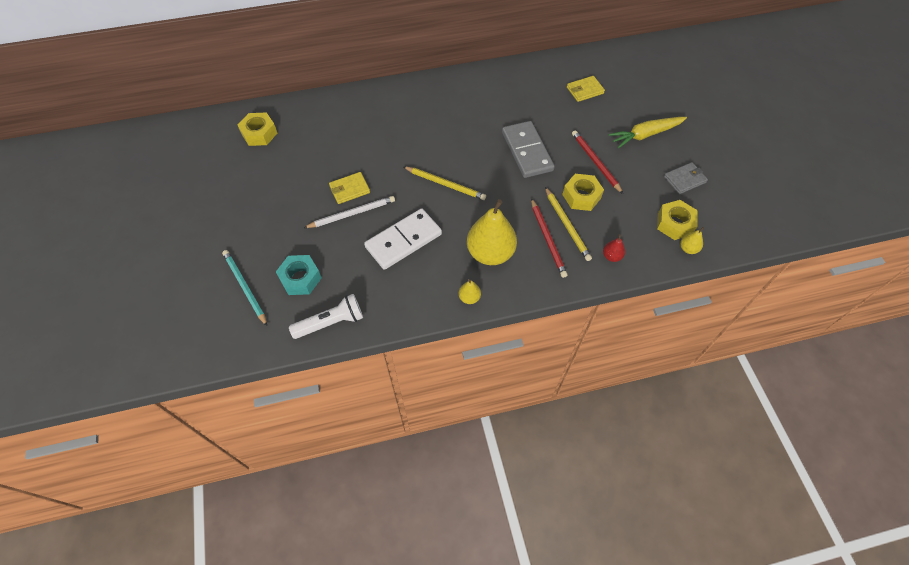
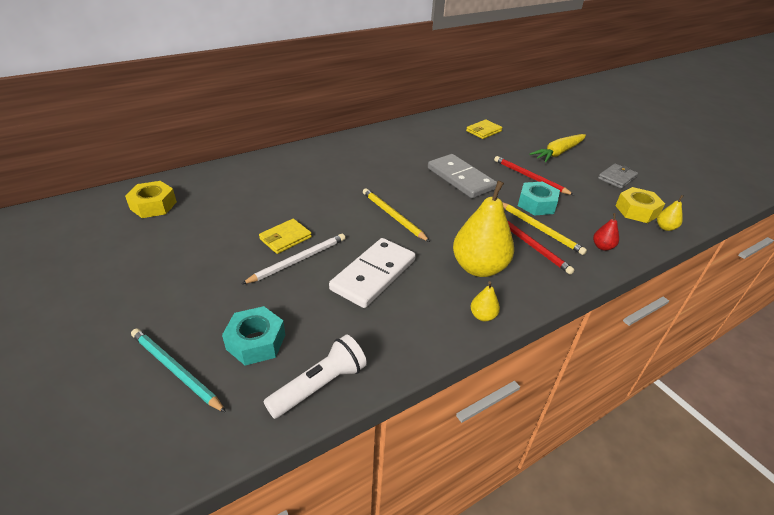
camera: 20 degrees left, 20 degrees down
(445, 184) = (393, 216): yellow pencil -> yellow pencil turned 135 degrees counterclockwise
(581, 196) = (536, 204): yellow nut -> turquoise nut

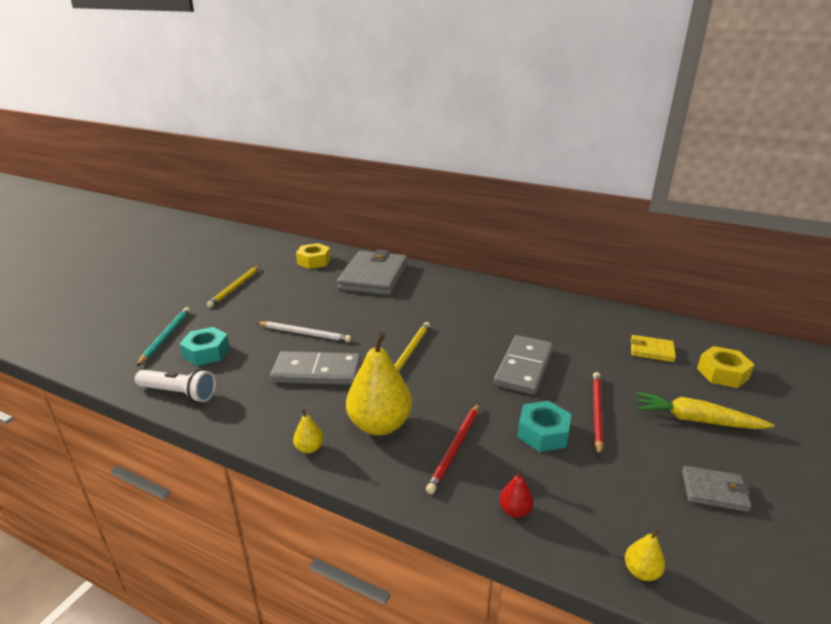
camera: 60 degrees right, 10 degrees down
(243, 185) = (374, 277): none -> grey wallet
(285, 238) = (326, 318): yellow wallet -> none
(373, 275) = (317, 372): white domino -> grey domino
(540, 229) = (493, 448): yellow pencil -> yellow pencil (235, 287)
(636, 211) = (648, 530): yellow nut -> yellow nut (722, 373)

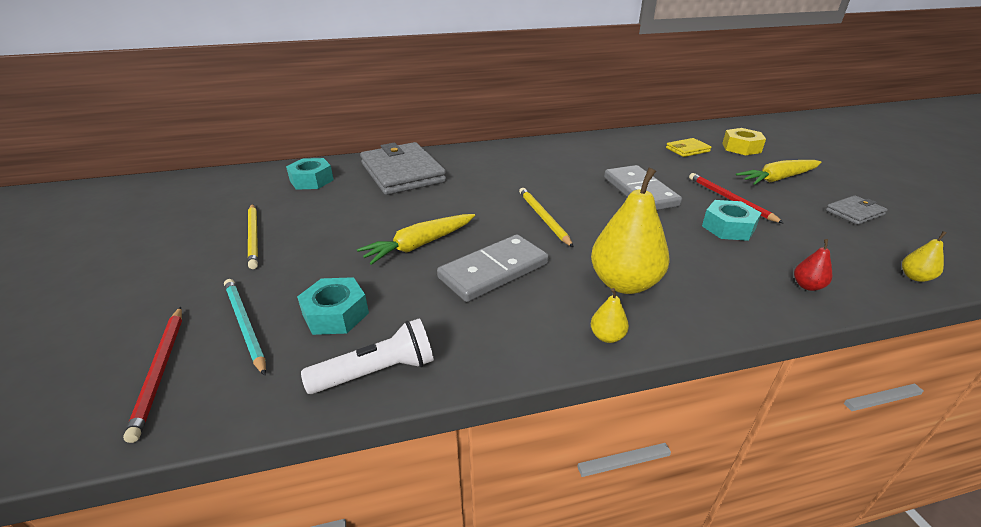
camera: 40 degrees left, 5 degrees up
(304, 333) = (419, 245): white pencil -> yellow carrot
(314, 261) = (312, 180): yellow nut -> turquoise nut
(455, 448) = (702, 268): red pencil -> red pencil (161, 370)

